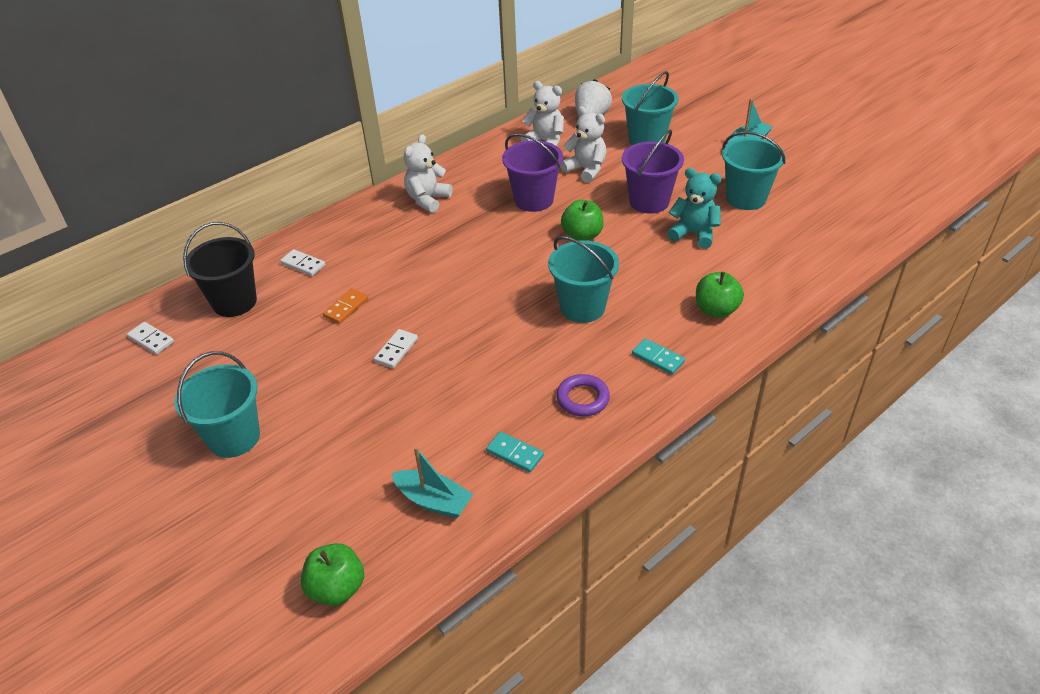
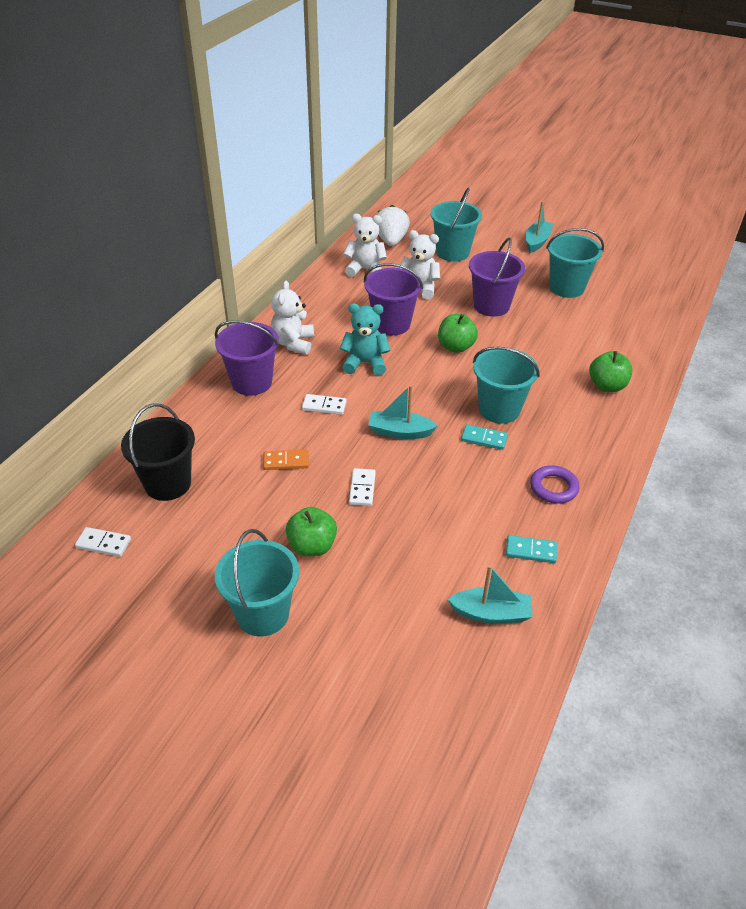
camera: 25 degrees left, 0 degrees up
(303, 264) = (213, 430): white domino -> white domino (324, 406)
(337, 588) = (461, 719): green apple -> green apple (312, 546)
(346, 308) = (286, 461): orange domino -> orange domino turned 75 degrees clockwise
(366, 228) = (251, 382): none -> purple bucket
(468, 306) = (400, 432): none -> turquoise boat
(658, 358) = (589, 437): turquoise domino -> turquoise domino (484, 439)
(694, 234) = (546, 326): turquoise teddy bear -> turquoise teddy bear (365, 363)

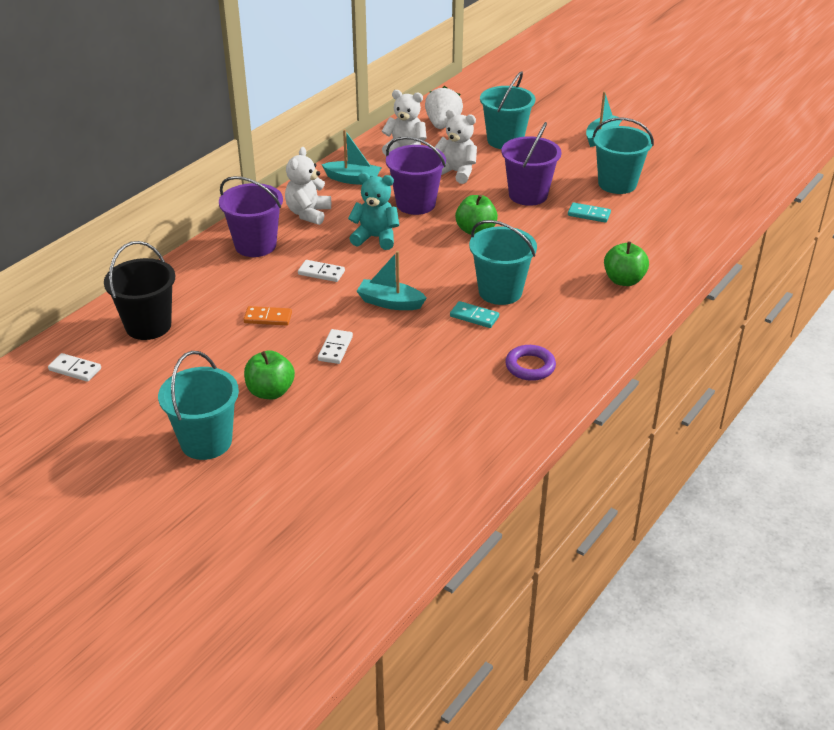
camera: 10 degrees right, 5 degrees down
(491, 613) = (426, 466): turquoise boat -> turquoise boat (353, 179)
(531, 551) = (485, 418): turquoise domino -> turquoise domino (589, 214)

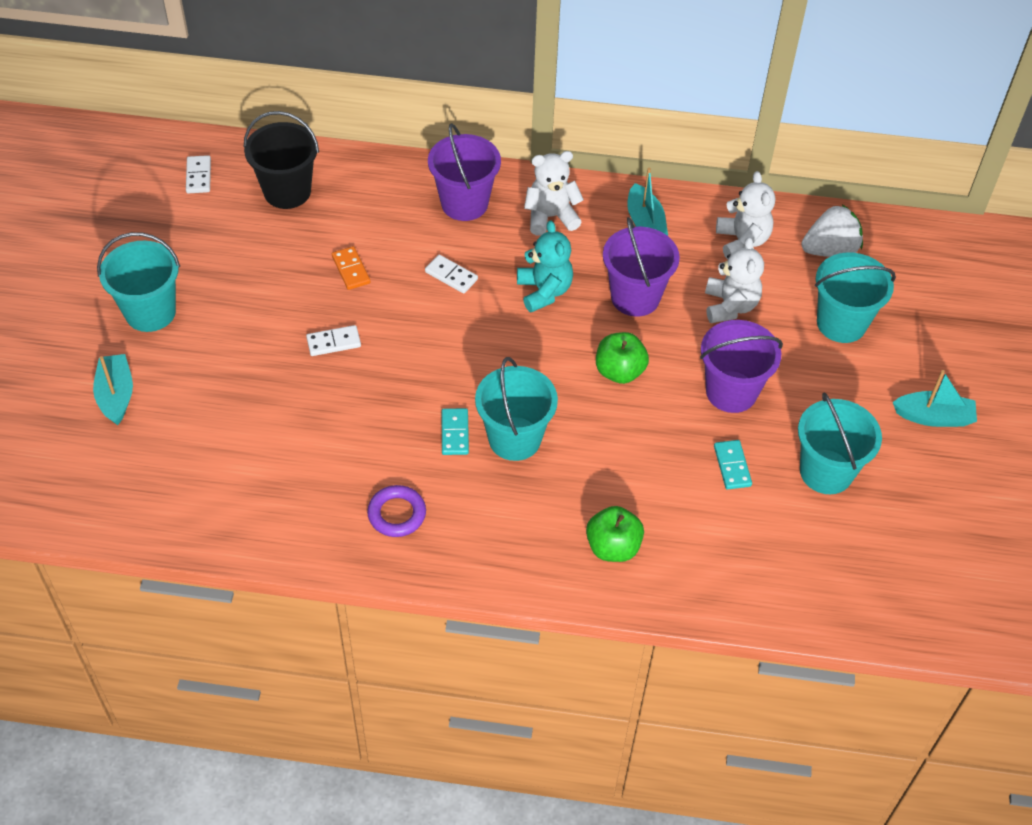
camera: 60 degrees right, 15 degrees up
(270, 392) = (241, 324): green apple -> none
(321, 273) = (451, 275): white domino -> white domino turned 45 degrees counterclockwise
(390, 302) = (435, 353): turquoise boat -> turquoise boat (116, 395)

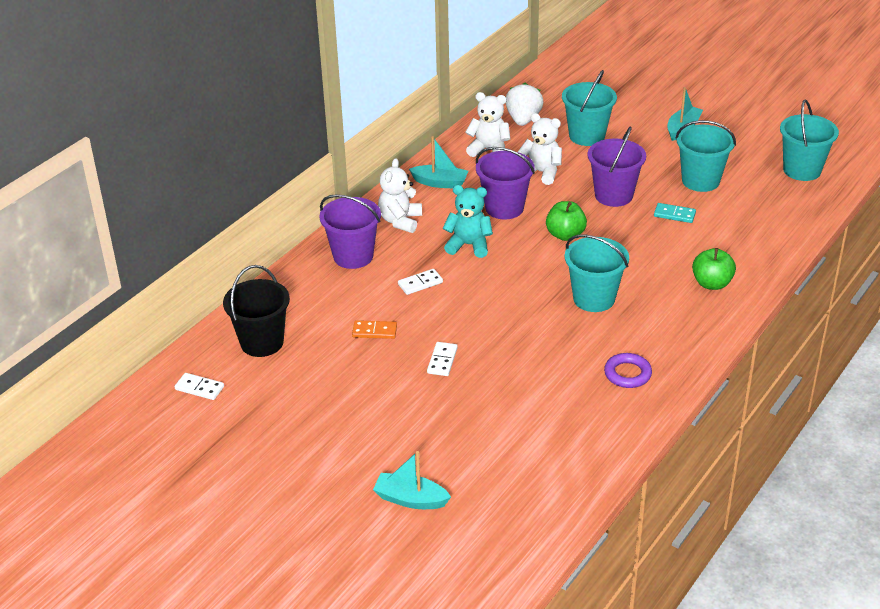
camera: 60 degrees left, 15 degrees down
(150, 312) = (333, 456): turquoise bucket -> turquoise bucket (802, 170)
(455, 433) = (571, 325): turquoise domino -> none

